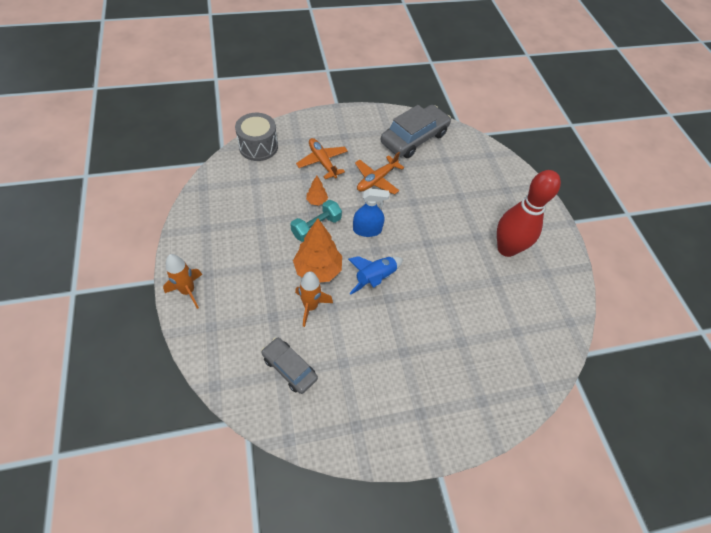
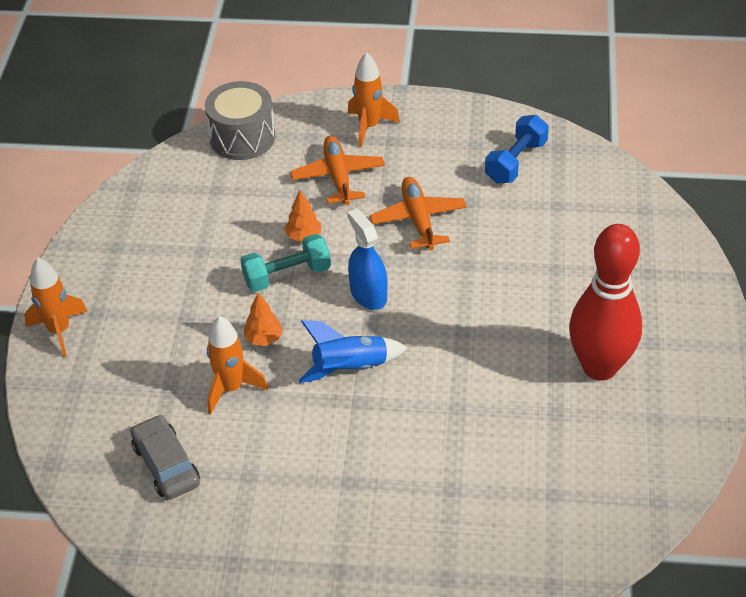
camera: 25 degrees right, 10 degrees down
(318, 270) = (264, 339): orange tree -> orange tree, size x0.49
(328, 130) = (369, 127): none -> orange rocket
(367, 230) = (368, 294): blue spray bottle -> blue spray bottle turned 135 degrees counterclockwise
(376, 180) = (418, 219): orange plane -> orange plane turned 105 degrees clockwise
(414, 138) = (516, 162): grey car -> blue dumbbell

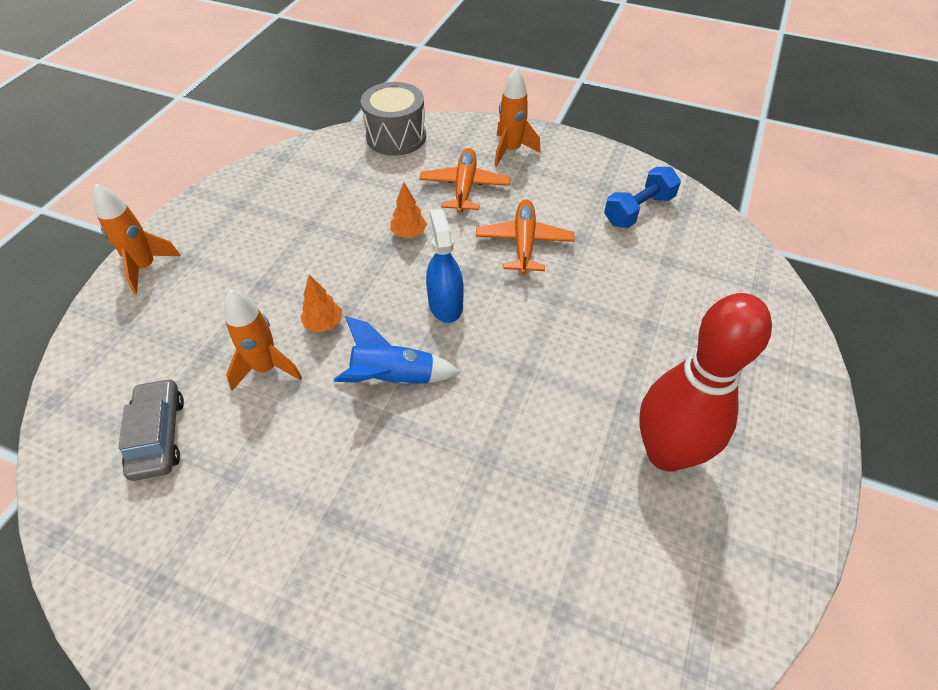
camera: 15 degrees right, 5 degrees up
(287, 275) = (376, 266): turquoise dumbbell -> none

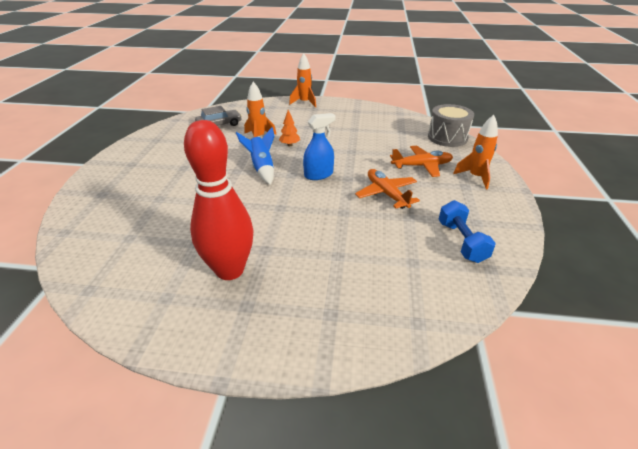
camera: 75 degrees right, 15 degrees down
(409, 233) = (367, 155): orange tree -> none
(524, 243) = (386, 194): orange plane -> orange plane turned 105 degrees counterclockwise
(638, 210) = (461, 242): blue dumbbell -> blue dumbbell turned 45 degrees clockwise

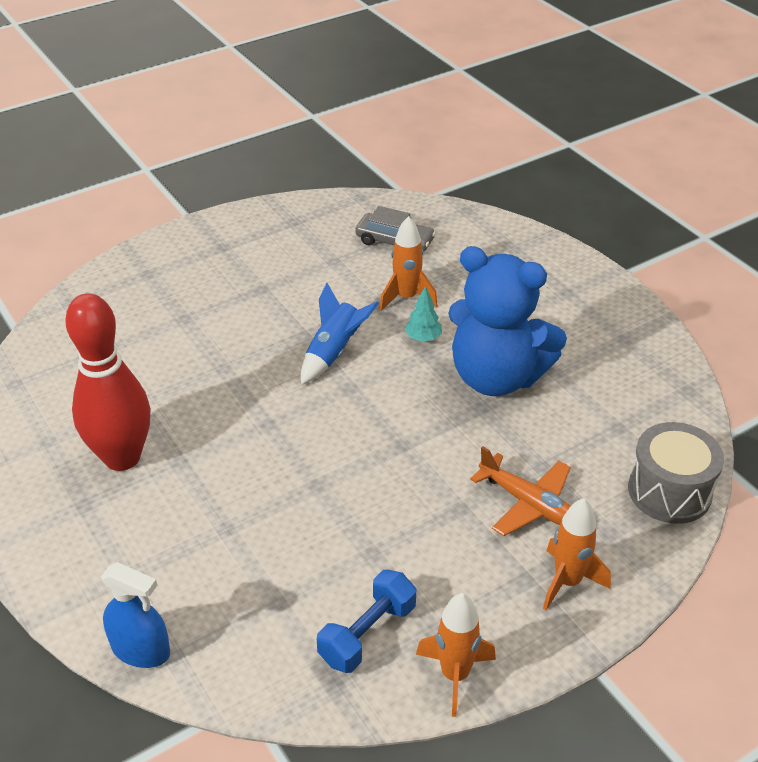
camera: 50 degrees right, 5 degrees up
(289, 145) = (423, 338): orange tree -> turquoise tree
(304, 103) = (573, 270): orange rocket -> orange rocket (455, 675)
(318, 174) = (378, 412): blue spray bottle -> blue spray bottle (141, 649)
(339, 141) = (496, 377): none -> blue teddy bear
(386, 194) = (405, 503): orange plane -> none

